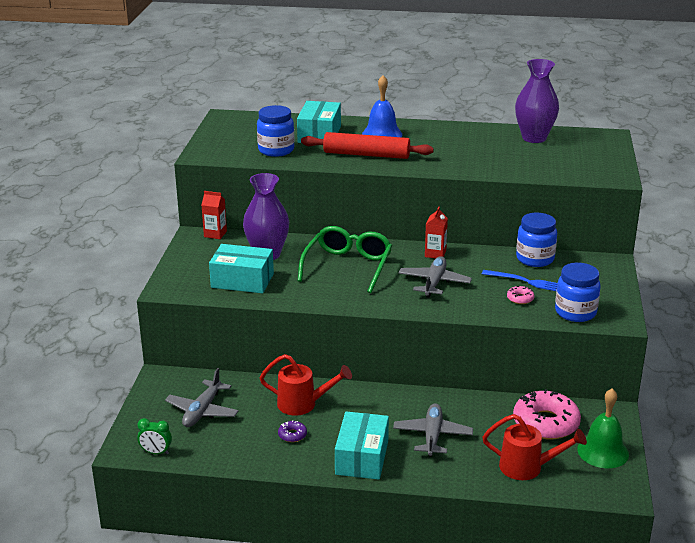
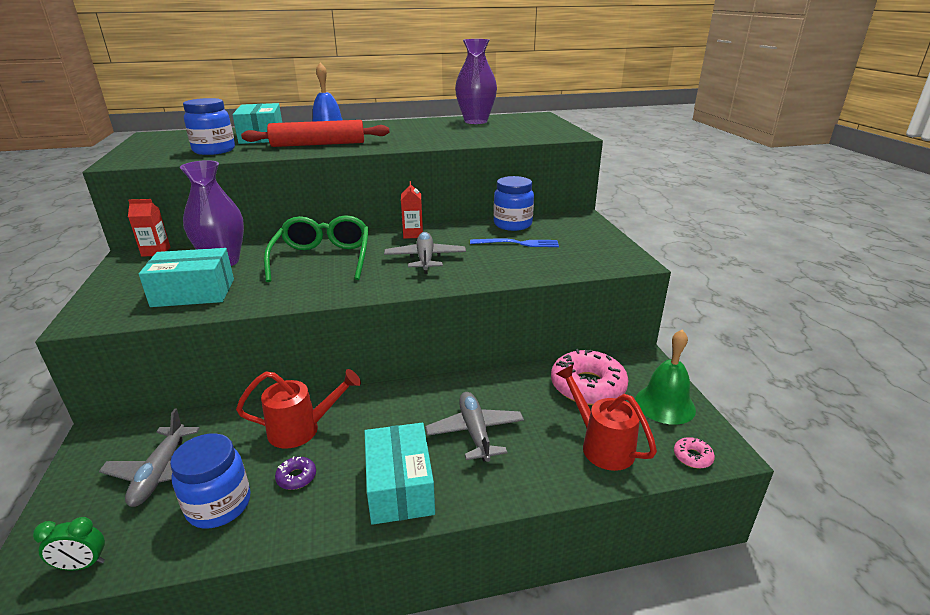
camera: 20 degrees left, 0 degrees up
(520, 298) = (522, 259): pink donut -> pink donut (692, 457)
(527, 467) = (602, 445): red watering can -> red watering can turned 120 degrees counterclockwise
(575, 312) = (585, 262): blue jar -> blue jar (219, 505)

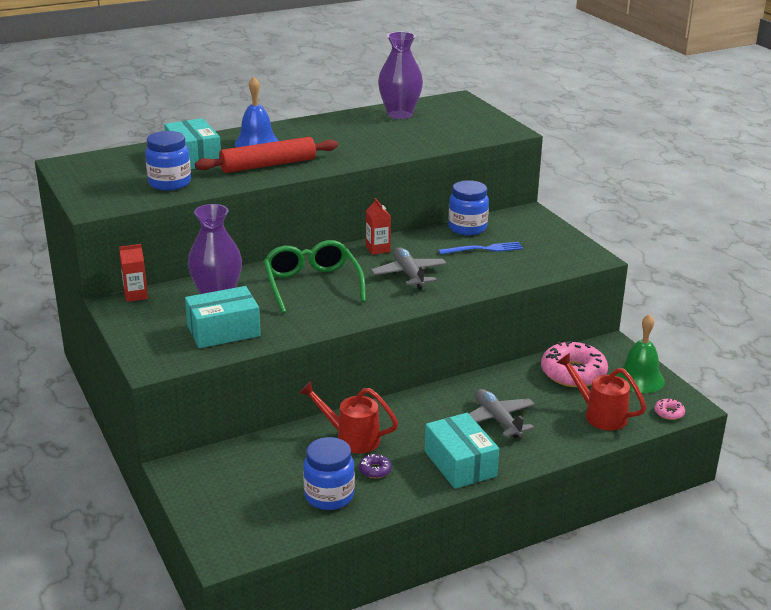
camera: 15 degrees left, 0 degrees up
(82, 565) = (259, 543): green clock -> none
(160, 473) = (260, 484): grey plane -> none
(301, 429) = (352, 438): red watering can -> red watering can turned 135 degrees counterclockwise

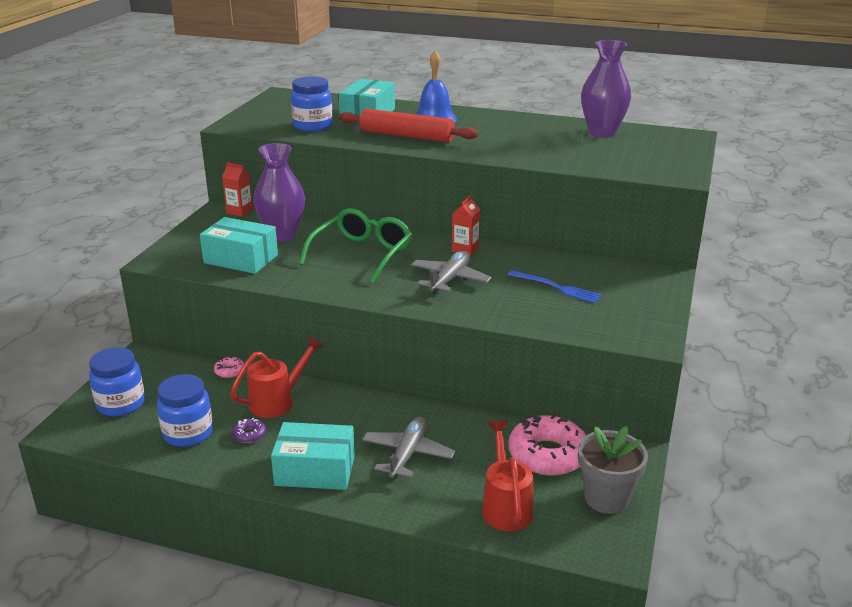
camera: 45 degrees right, 0 degrees up
(352, 438) = (277, 401): red watering can -> red watering can turned 75 degrees clockwise
(460, 464) = (315, 470): turquoise box -> turquoise box turned 75 degrees clockwise
(467, 228) = (577, 264): blue jar -> blue jar (121, 404)
(639, 379) = (606, 498): green bell -> grey flower pot
(669, 413) = (579, 548): pink donut -> pink donut (229, 371)

